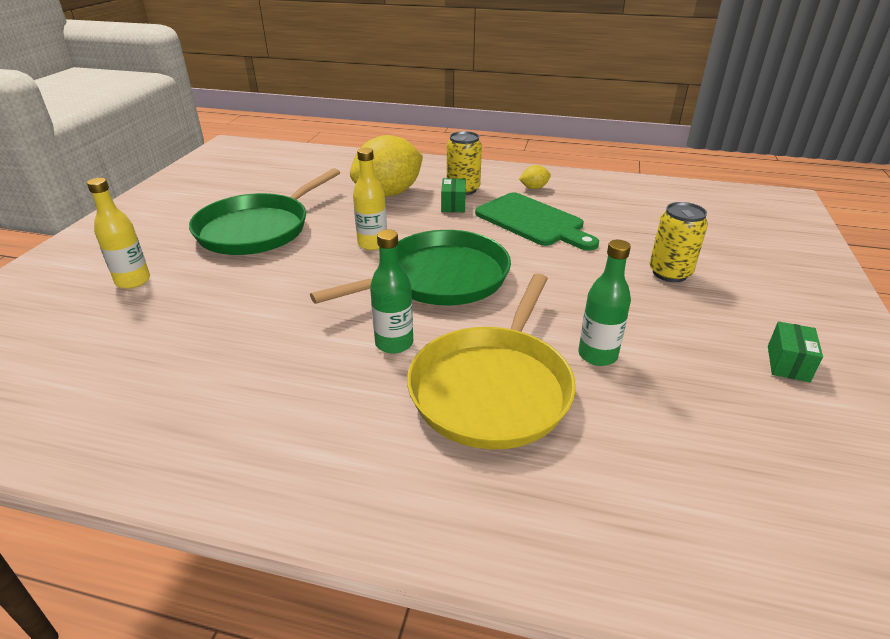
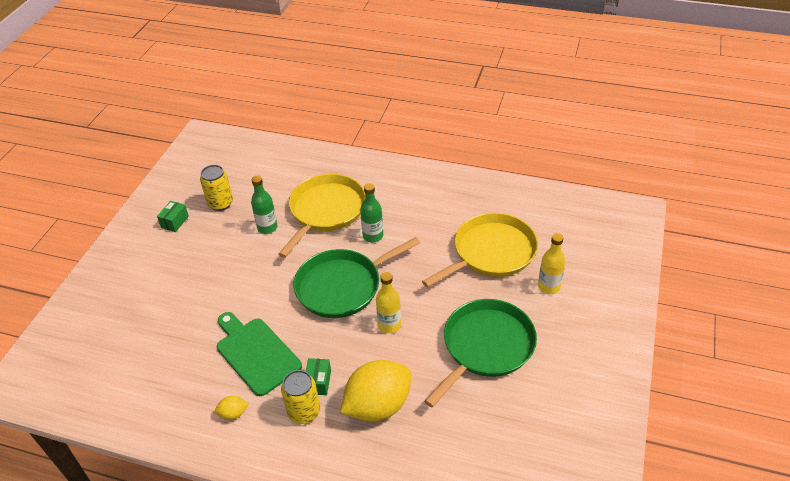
camera: 175 degrees left, 10 degrees up
(192, 321) = (491, 252): none -> yellow pan
(669, 273) = (187, 289): yellow can -> yellow can (220, 203)

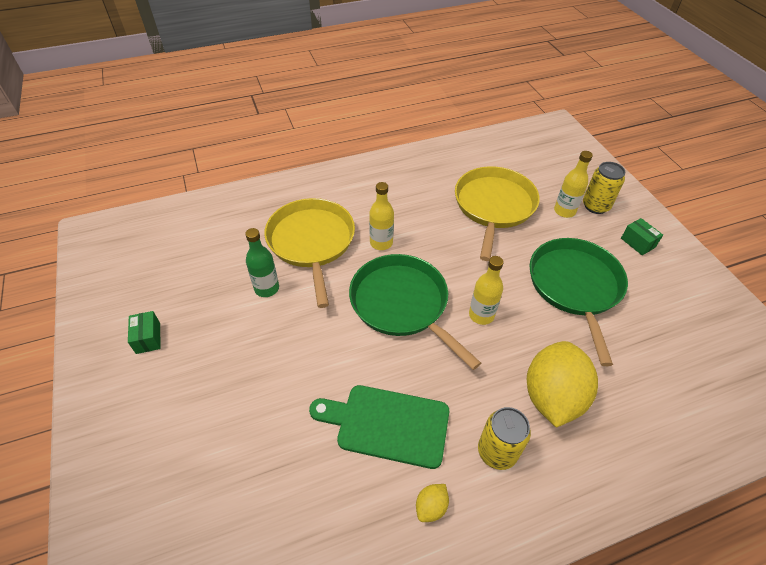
camera: 40 degrees left, 5 degrees up
(220, 203) = (187, 290): yellow can -> yellow can (595, 206)
(318, 382) = (478, 411): green box -> green box (637, 243)
(342, 286) = (402, 304): green pan -> green pan turned 120 degrees clockwise
(373, 236) = (381, 243): green bottle -> yellow bottle

